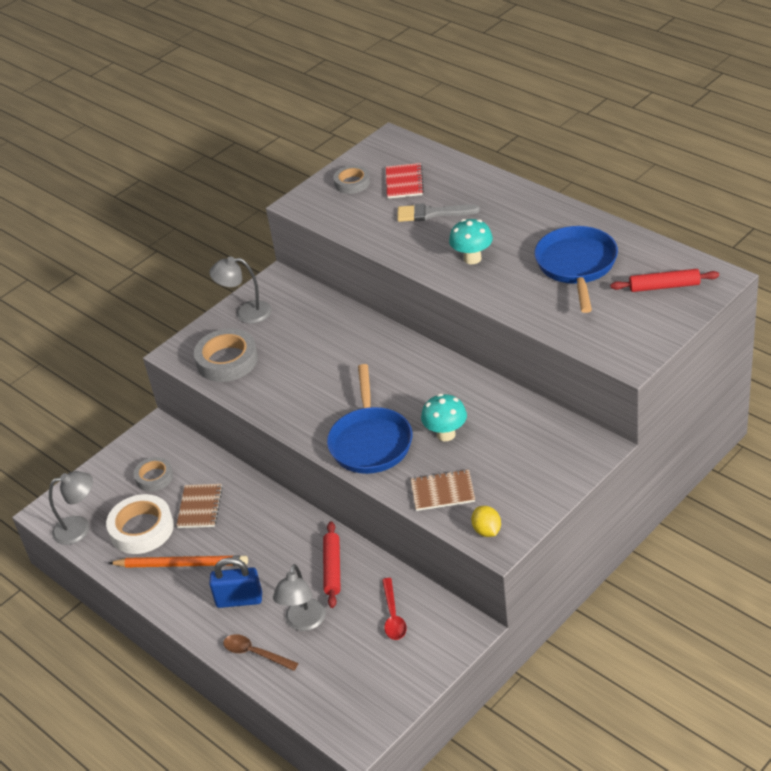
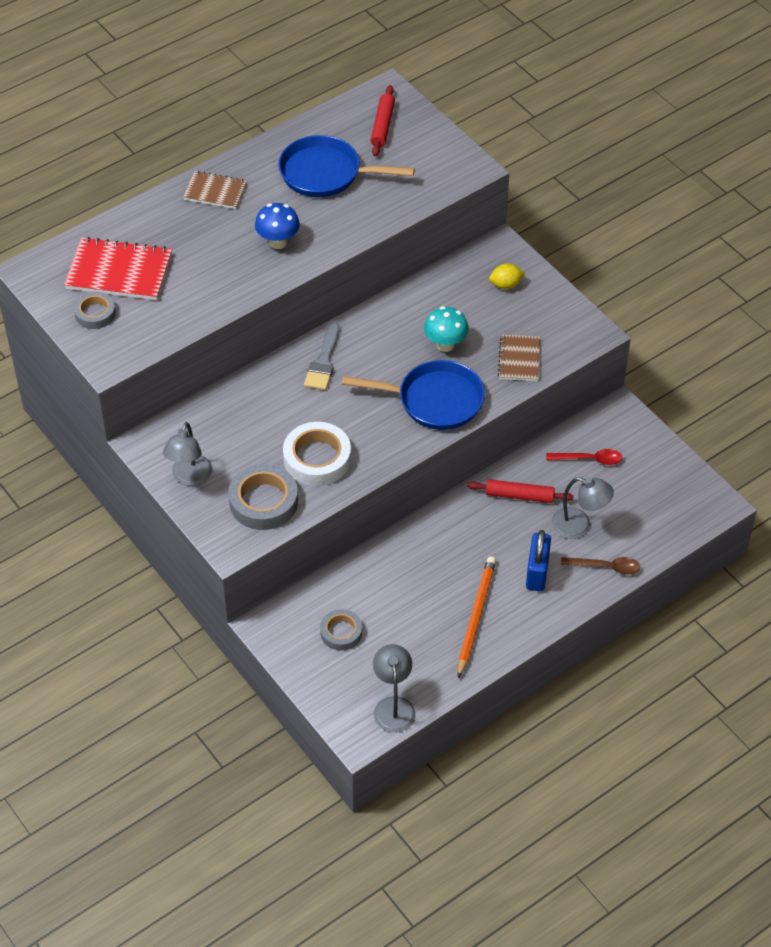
camera: 85 degrees left, 10 degrees up
(141, 529) = (414, 648): white tape -> white tape (317, 459)
(200, 507) = (401, 595): brown notebook -> brown notebook (215, 192)
(255, 653) = (606, 567): brown spoon -> brown spoon turned 120 degrees counterclockwise
(404, 182) = (119, 272): red notebook -> red notebook, size x1.66
(432, 213) = (187, 259): grey brush -> grey brush (323, 362)
(472, 258) = (278, 242): turquoise mushroom -> blue mushroom
(487, 531) = (576, 338): yellow lemon -> yellow lemon (506, 285)

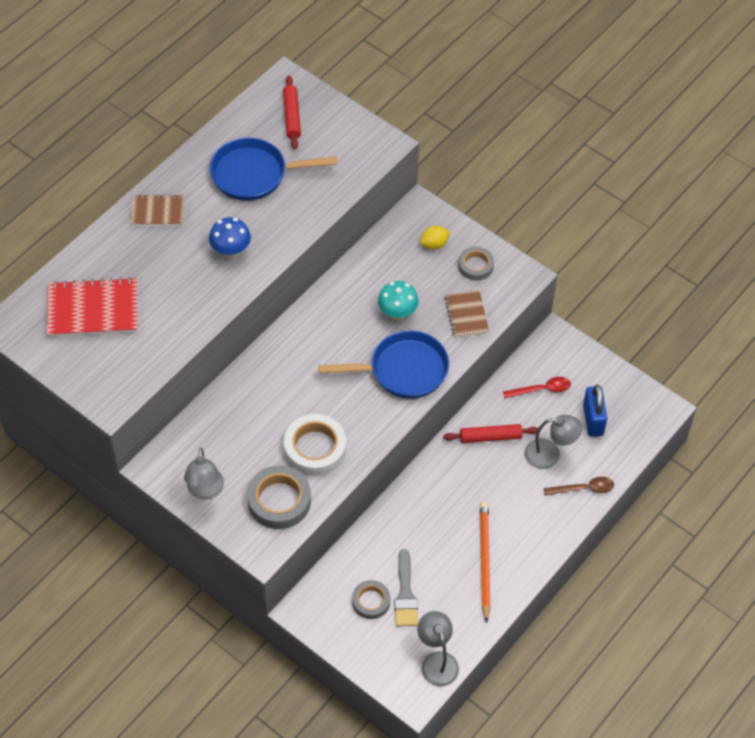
camera: 15 degrees left, 5 degrees up
(95, 313) = (83, 356): grey tape -> grey tape (475, 266)
(323, 362) = (293, 352): grey brush -> grey brush (405, 594)
(537, 573) = (526, 507): blue padlock -> blue padlock (593, 420)

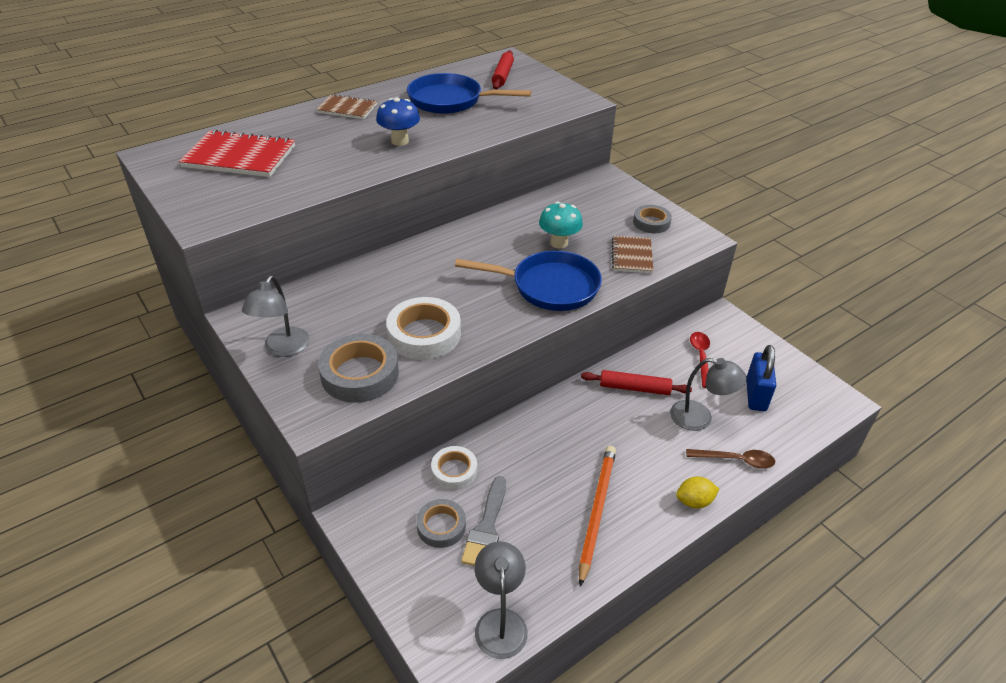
camera: 15 degrees right, 15 degrees down
(364, 553) = (454, 471): none -> white tape
(434, 244) = (613, 202): yellow lemon -> yellow lemon (694, 501)
(541, 389) = (701, 357): red spoon -> red spoon turned 90 degrees counterclockwise

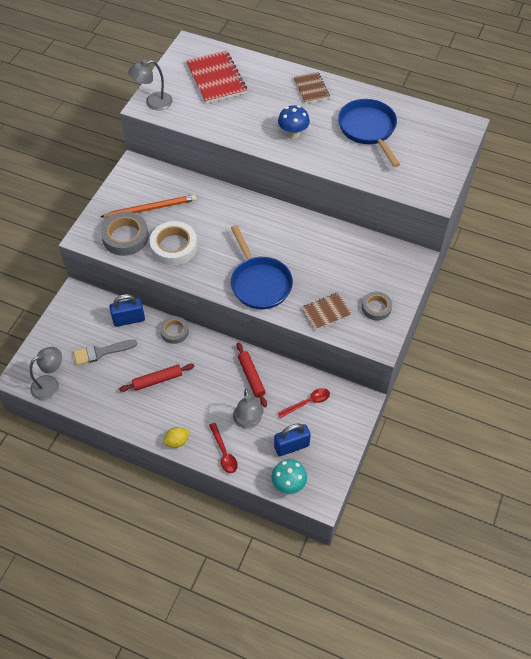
camera: 60 degrees right, 15 degrees up
(283, 348) = (122, 196): grey lamp -> grey lamp (153, 102)
(441, 526) = (90, 333): grey tape -> grey tape (174, 331)
(454, 471) = (129, 319): white tape -> blue padlock
(502, 75) = (433, 137): red rolling pin -> red rolling pin (157, 380)
(559, 243) = (310, 267): turquoise mushroom -> turquoise mushroom (288, 484)
(596, 511) = (141, 396): orange pencil -> orange pencil (151, 208)
(694, 501) = (177, 441): yellow lemon -> yellow lemon turned 75 degrees counterclockwise
(736, 460) = (224, 452): brown spoon -> red spoon

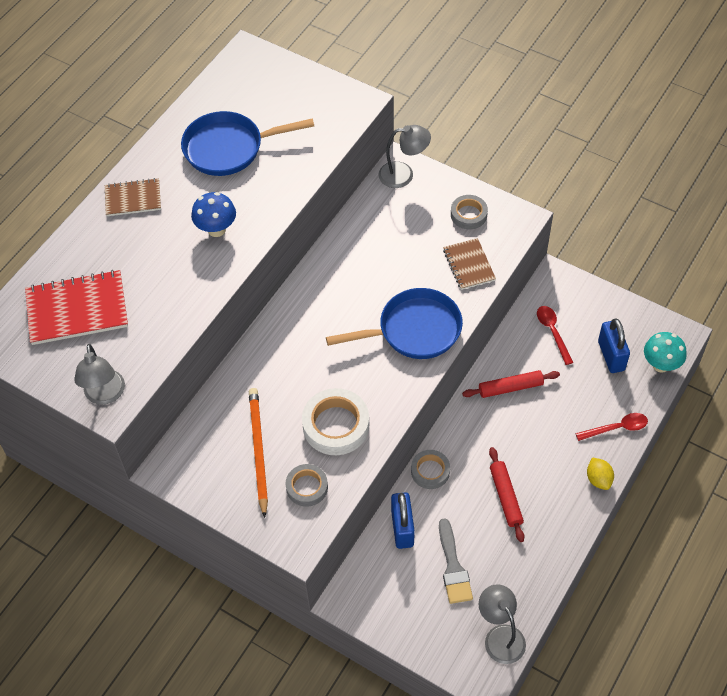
camera: 80 degrees left, 0 degrees up
(125, 237) = (307, 487): grey tape -> grey tape, size x0.61
(248, 421) = (575, 397): grey lamp -> grey lamp (403, 174)

